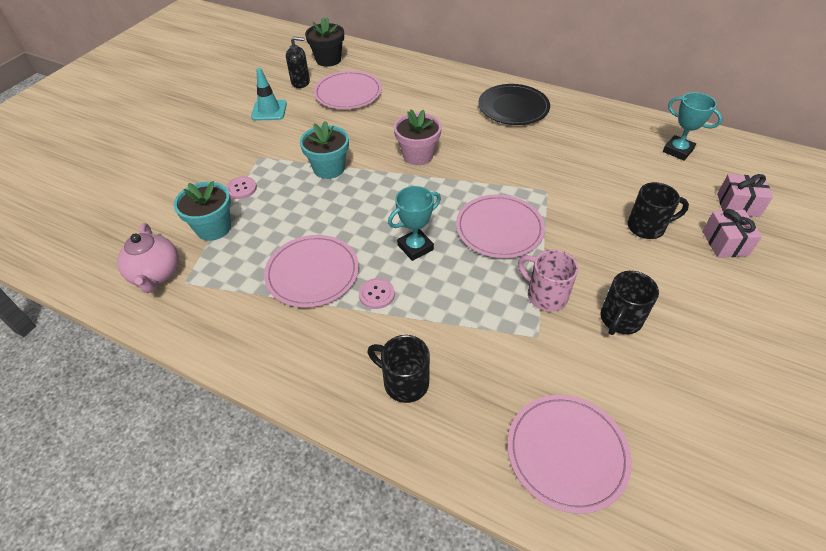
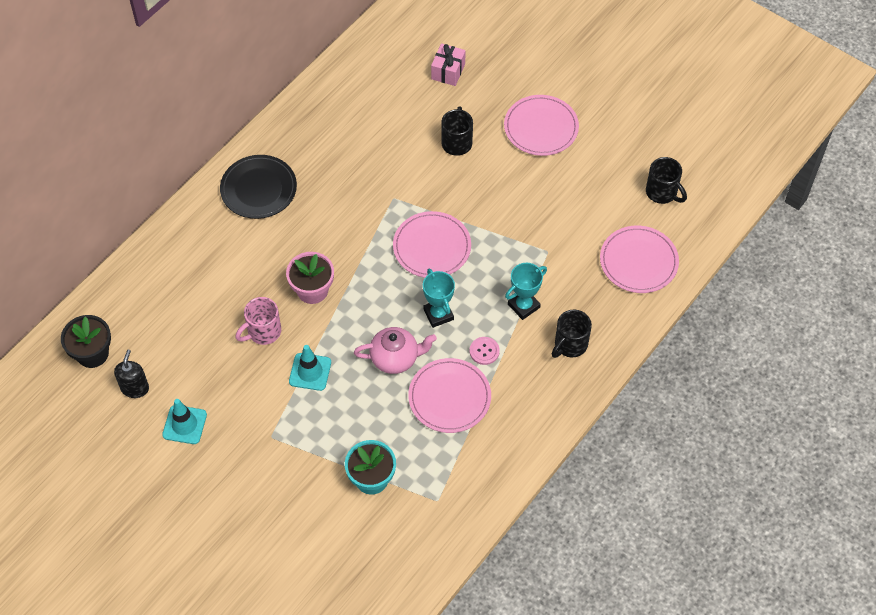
camera: 80 degrees left, 10 degrees up
(156, 274) = (422, 525): pink teapot -> pink teapot (395, 358)
(241, 188) = (319, 454): pink button -> none
(329, 168) = (310, 372): turquoise flower pot -> turquoise traffic cone
(348, 93) = (176, 340): pink plate -> pink plate (541, 127)
(545, 295) = (511, 235): pink mug -> pink mug (263, 332)
(620, 320) = (544, 195): black mug -> black mug (662, 192)
(677, 151) = (368, 82): turquoise trophy -> turquoise trophy (523, 306)
(725, 243) = (486, 99): pink gift -> none

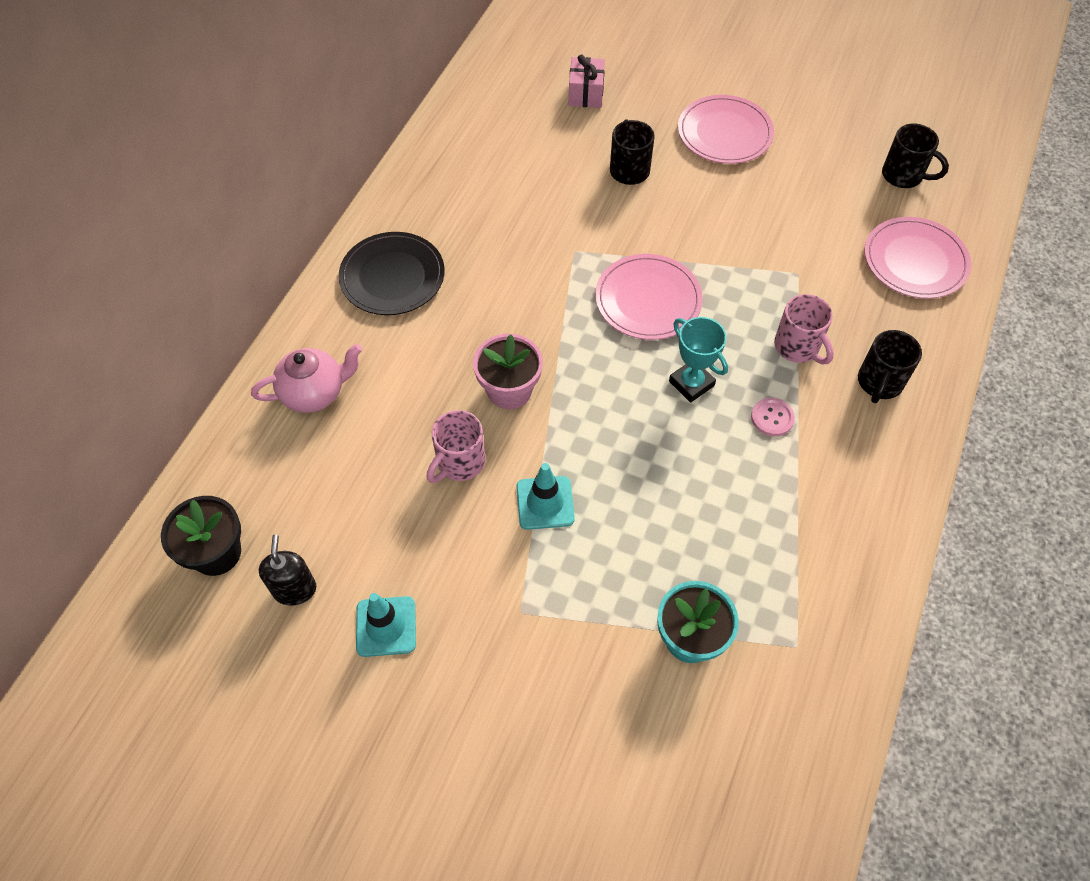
camera: 15 degrees left, 0 degrees up
(395, 358) = (657, 455): pink teapot -> pink teapot (314, 393)
(449, 397) = (752, 491): pink plate -> none
(523, 306) = (797, 347): turquoise trophy -> pink mug

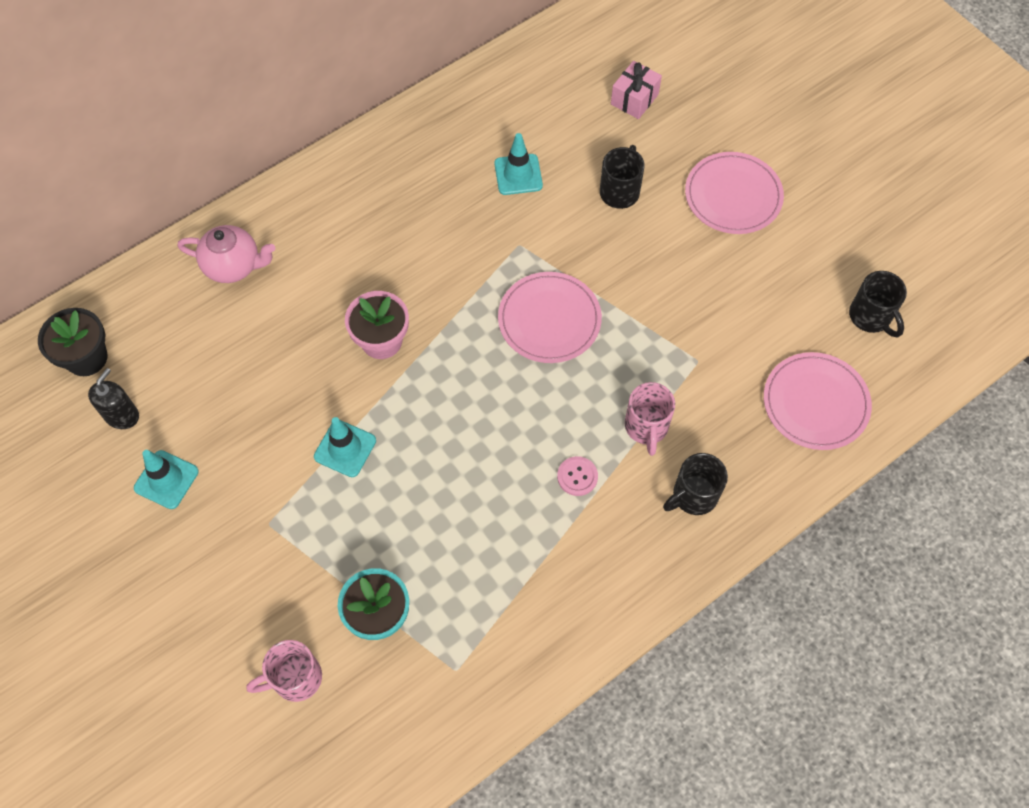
camera: 30 degrees right, 5 degrees up
(392, 276) = (356, 195): black plate -> none
(459, 462) = (303, 380): pink mug -> pink mug (295, 678)
(530, 195) = (518, 175): none -> turquoise traffic cone
(691, 383) = (532, 411): turquoise trophy -> none

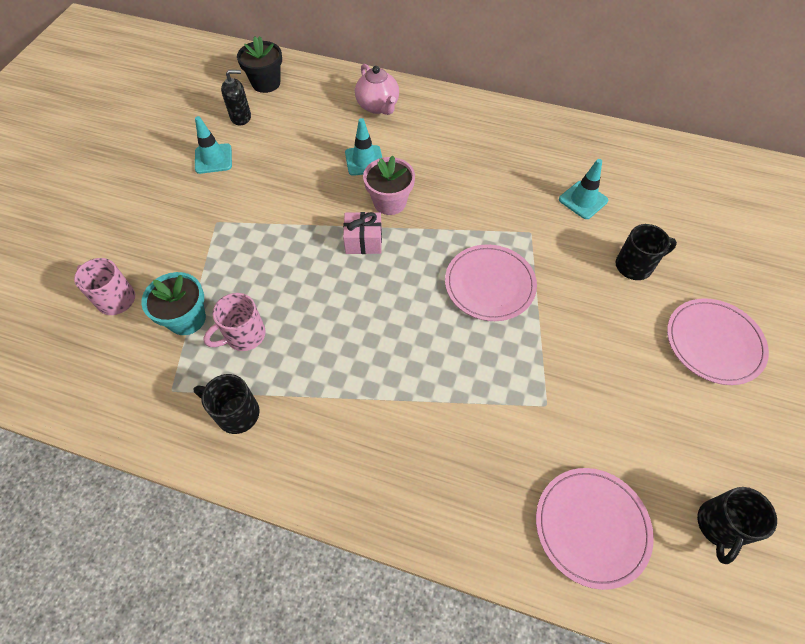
camera: 55 degrees right, 5 degrees down
(345, 448) = (297, 229): turquoise traffic cone -> turquoise traffic cone (364, 160)
(577, 476) = (378, 378): pink button -> none
(634, 99) = (718, 230): pink gift -> pink gift (363, 241)
(646, 427) = (457, 402): pink mug -> pink mug (244, 335)
(693, 495) = (425, 474): black mug -> black mug (236, 413)

